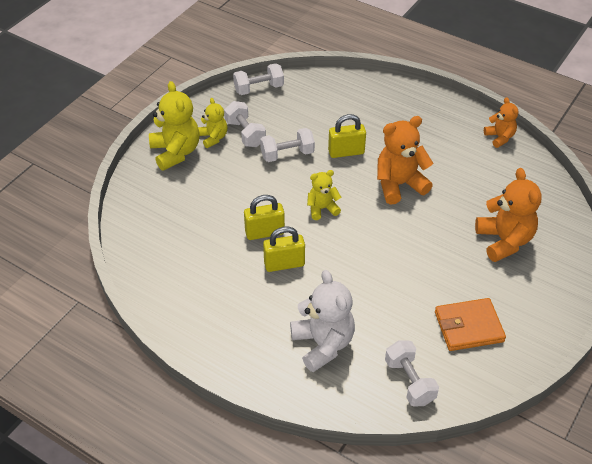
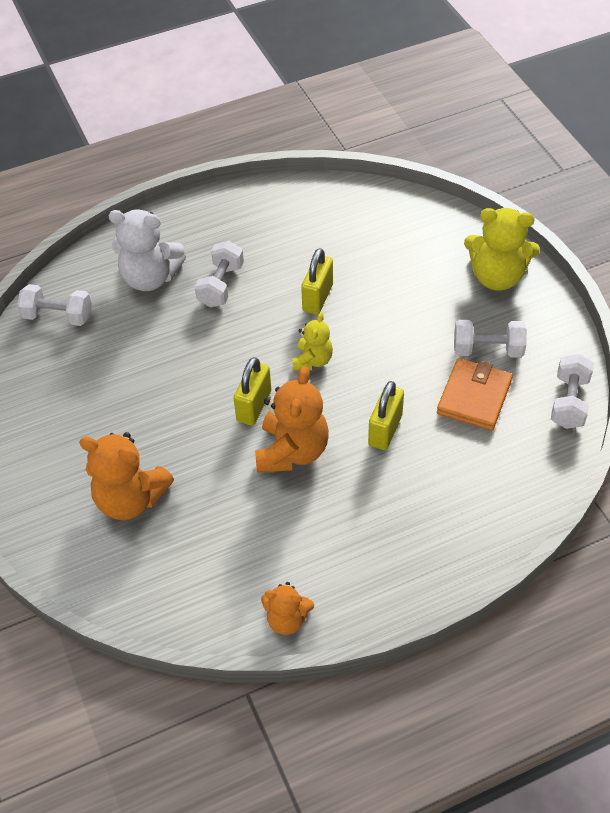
camera: 125 degrees right, 5 degrees up
(213, 138) = (499, 318): yellow teddy bear -> none
(284, 264) = (264, 294): yellow padlock -> yellow padlock (254, 406)
(287, 154) = (422, 372): white dumbbell -> white dumbbell (221, 285)
(468, 327) = (65, 394): orange wallet -> orange wallet (474, 397)

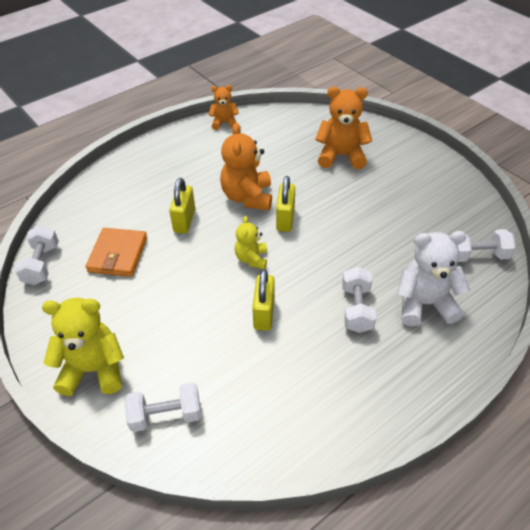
camera: 165 degrees right, 5 degrees down
(487, 350) = (106, 294): white dumbbell -> white dumbbell (166, 415)

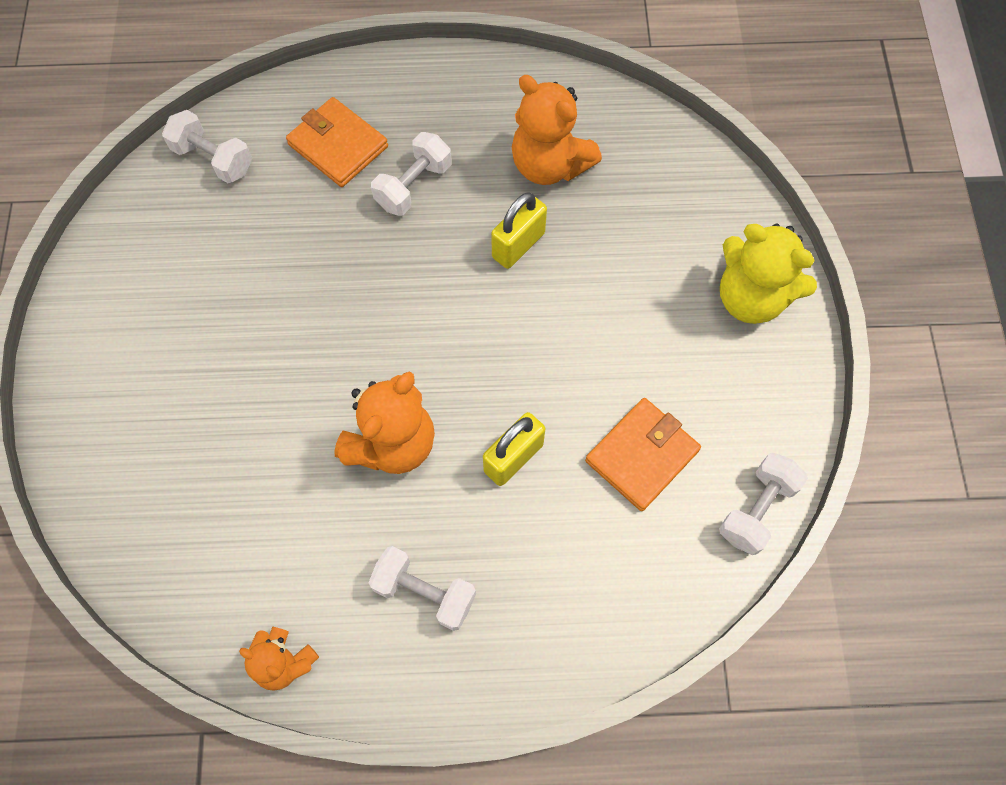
camera: 145 degrees left, 20 degrees up
(166, 415) = (698, 200): white dumbbell -> white dumbbell (424, 592)
(252, 259) = (472, 329): yellow teddy bear -> none
(285, 219) = (376, 364): yellow padlock -> none
(341, 156) = (185, 431): orange teddy bear -> orange teddy bear (549, 165)
(424, 304) = (338, 145): white teddy bear -> orange wallet

